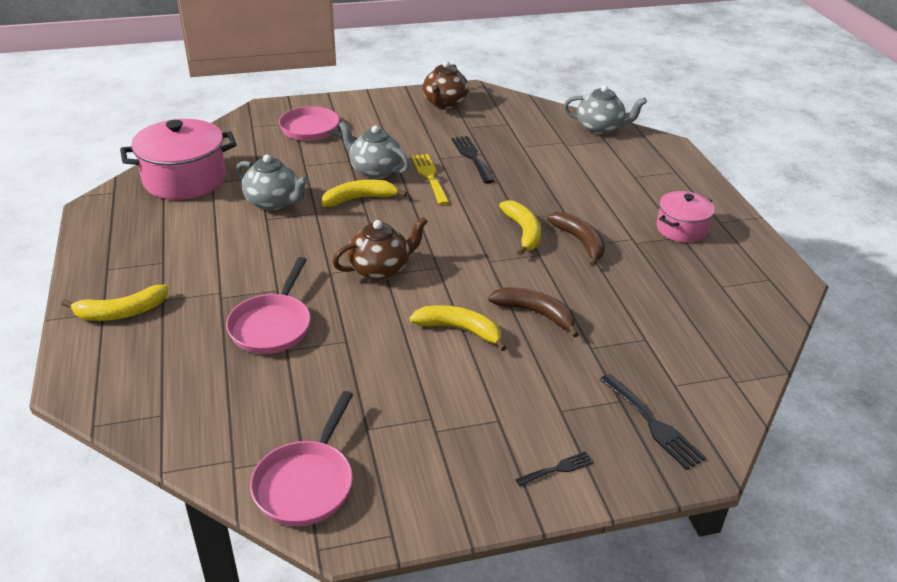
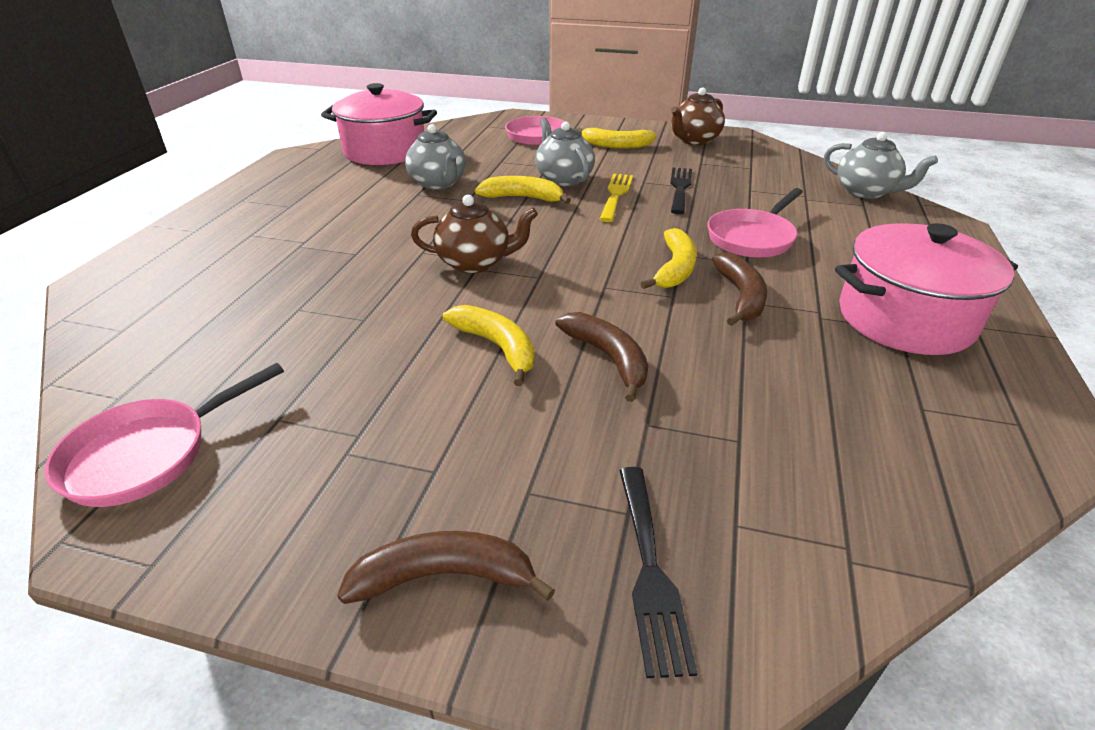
camera: 30 degrees right, 0 degrees up
(121, 312) = (207, 235): yellow banana -> yellow banana (616, 145)
(272, 326) = (313, 283): pink pan -> pink pan (752, 238)
(558, 469) = (445, 576): black fork -> brown banana
(681, 229) = (905, 319): pink pot -> pink pot, size x1.70

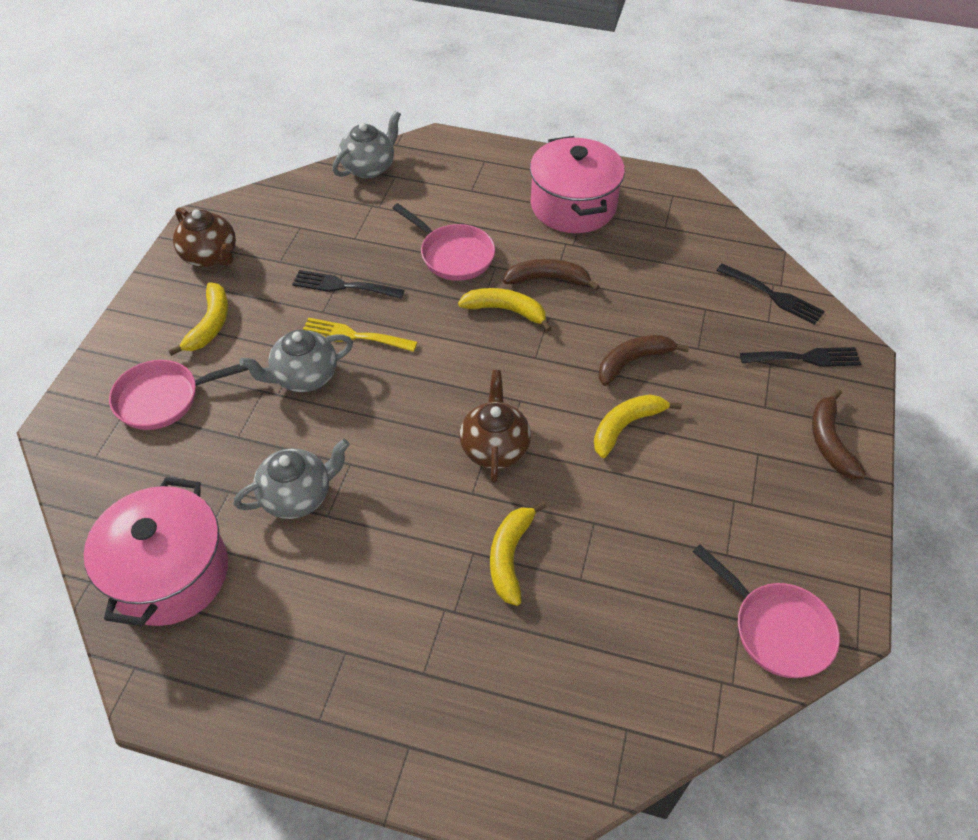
camera: 90 degrees left, 15 degrees up
(523, 198) = (351, 413): yellow banana -> yellow banana (510, 556)
(811, 543) = (773, 296): none -> black fork

